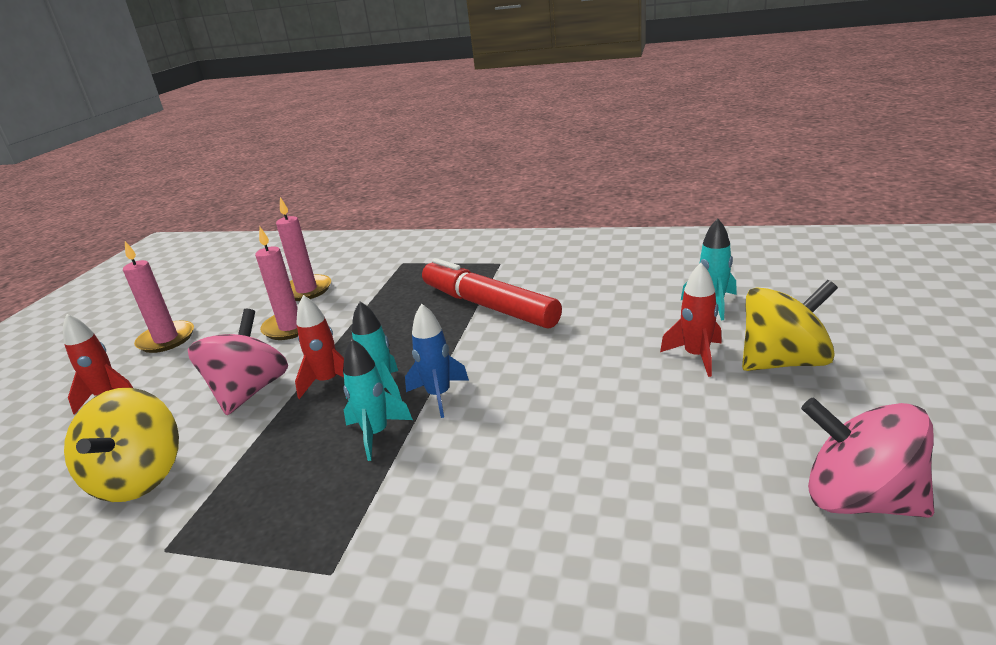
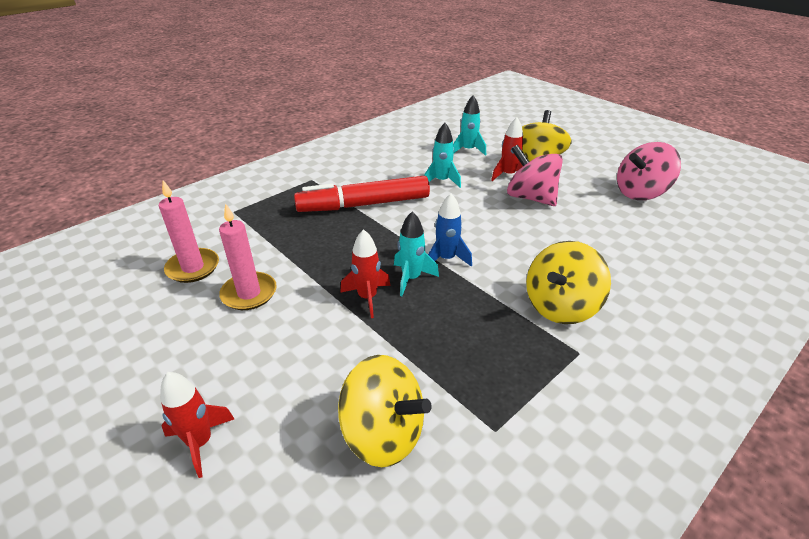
camera: 60 degrees left, 10 degrees up
(166, 339) = (137, 378): pink candle -> none
(249, 391) = (327, 341): pink spinning top -> pink spinning top (530, 197)
(376, 434) = (460, 296): turquoise rocket -> turquoise rocket (441, 181)
(418, 520) = (560, 306): none -> yellow spinning top

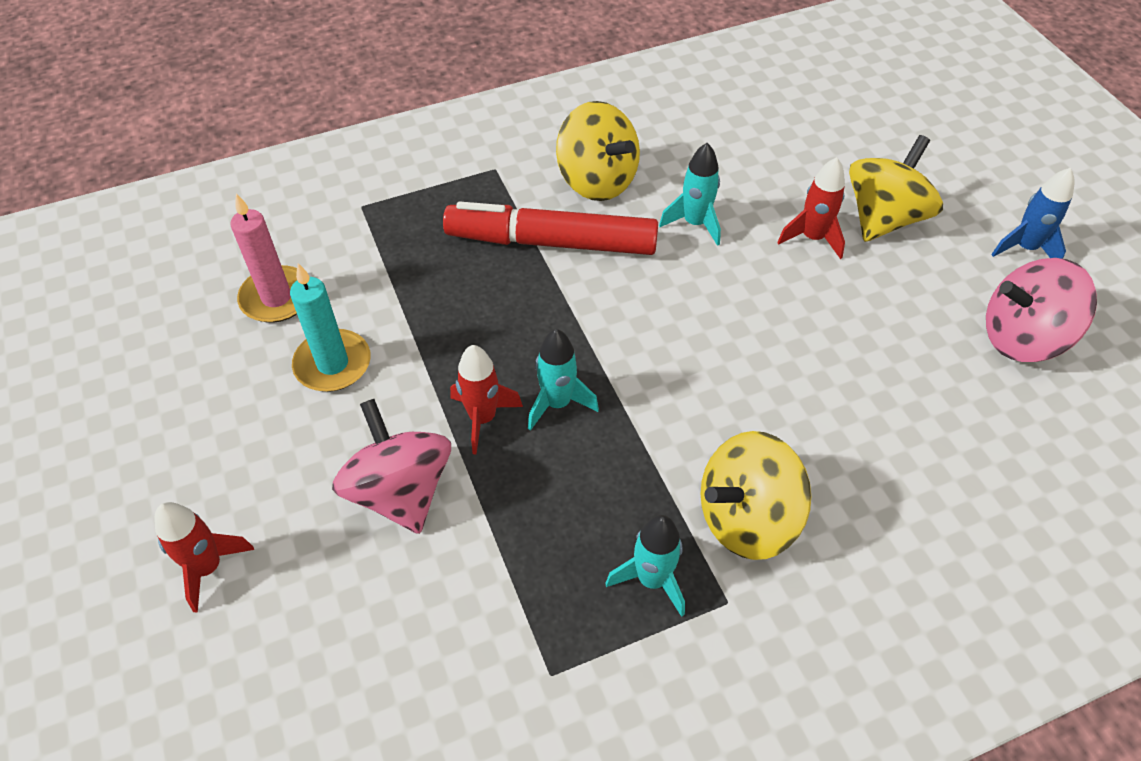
camera: 20 degrees right, 15 degrees up
(249, 293) = (333, 364): pink candle -> turquoise candle
(383, 433) = (414, 630): yellow spinning top -> yellow spinning top (597, 180)
(446, 259) = (624, 383): blue rocket -> blue rocket (1024, 248)
(468, 150) = (774, 164): turquoise rocket -> turquoise rocket (652, 579)
(530, 197) = (822, 297): pink spinning top -> pink spinning top (400, 491)

